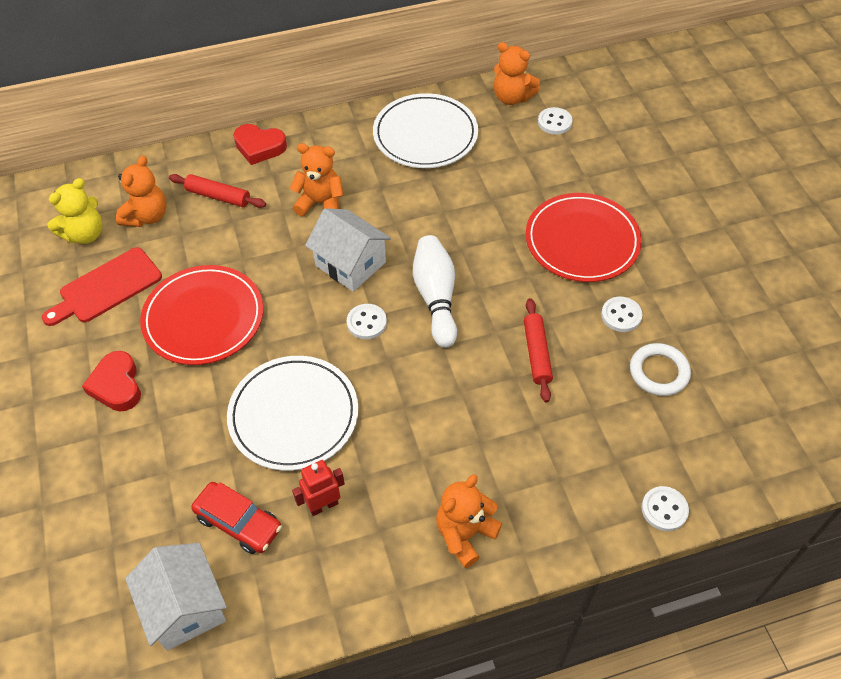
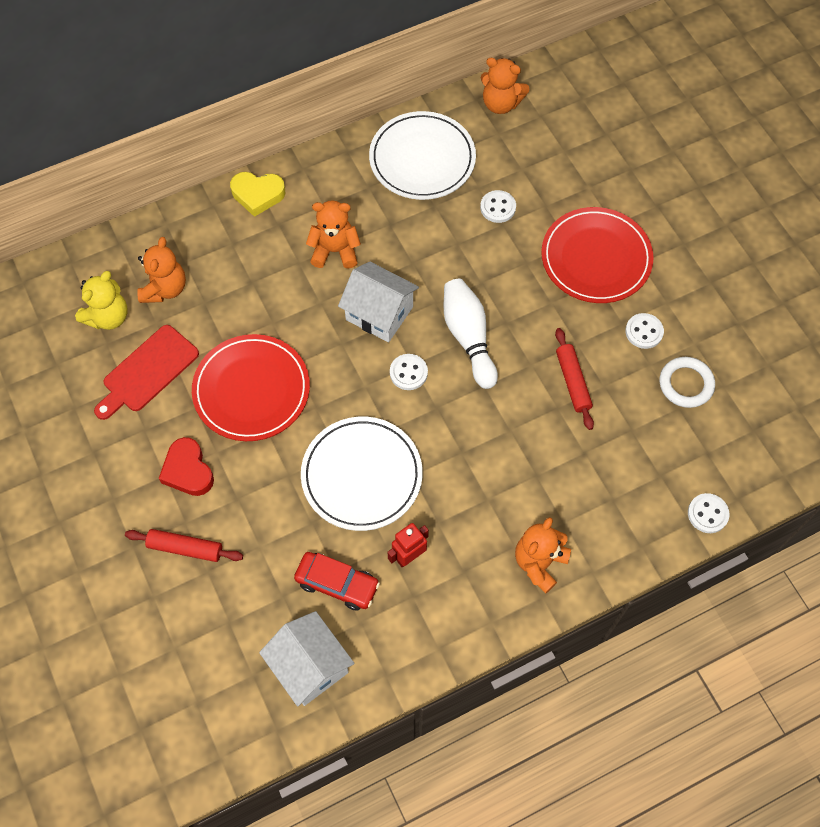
camera: 10 degrees left, 10 degrees up
(218, 196) = (231, 256): red rolling pin -> red rolling pin (185, 548)
(259, 147) = (258, 195): red heart -> yellow heart
(554, 122) = (548, 128): white button -> white button (498, 207)

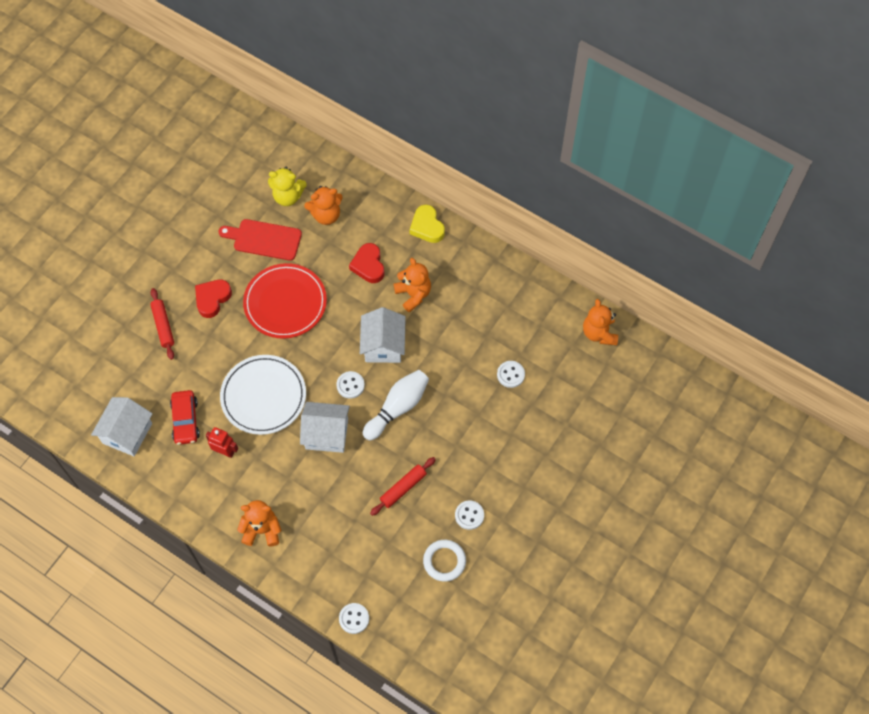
camera: 60 degrees right, 0 degrees up
(265, 277) = (368, 265): none -> red heart
(422, 159) = (519, 308): white plate -> none
(455, 429) = (326, 434): none -> white house
(596, 258) = (509, 457): red plate -> none

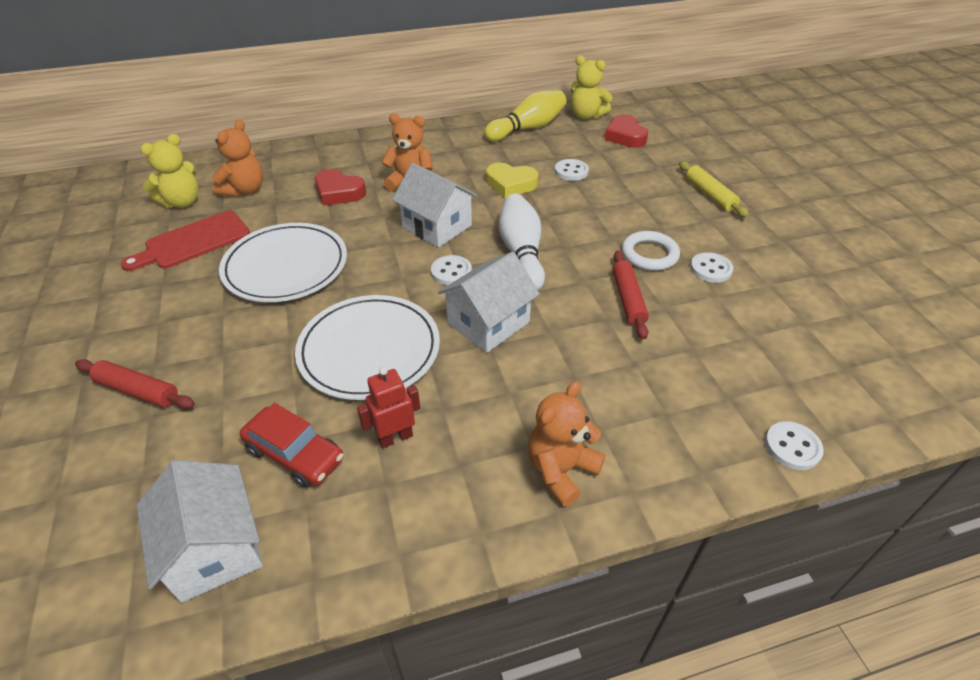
camera: 50 degrees left, 20 degrees down
(212, 299) = (184, 321): red heart -> red heart (625, 136)
(285, 303) = (286, 266): red plate -> white plate
(427, 227) = (357, 144): yellow heart -> yellow heart (510, 184)
(444, 561) = (759, 316): white ring -> white ring (649, 254)
(544, 309) = (527, 128): none -> yellow bowling pin
(556, 473) = (709, 195): none -> yellow rolling pin
(599, 333) = (586, 115): orange teddy bear -> yellow teddy bear

